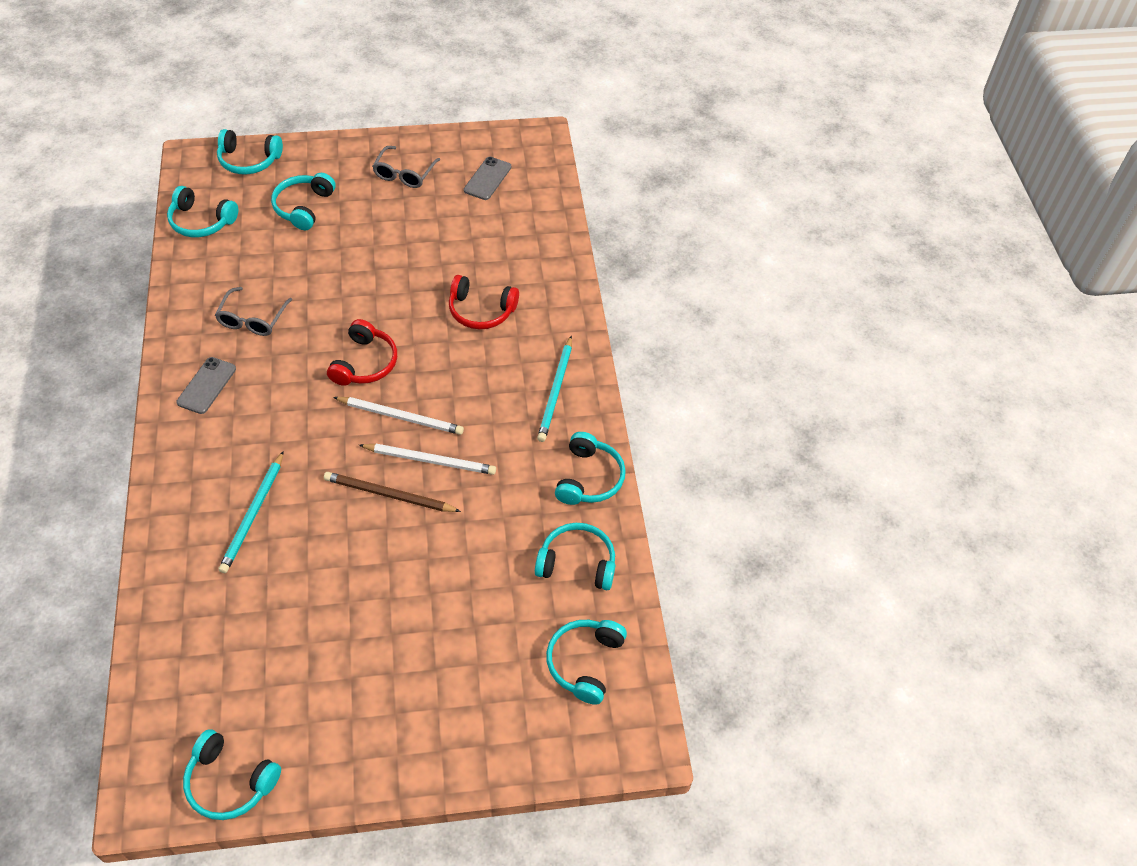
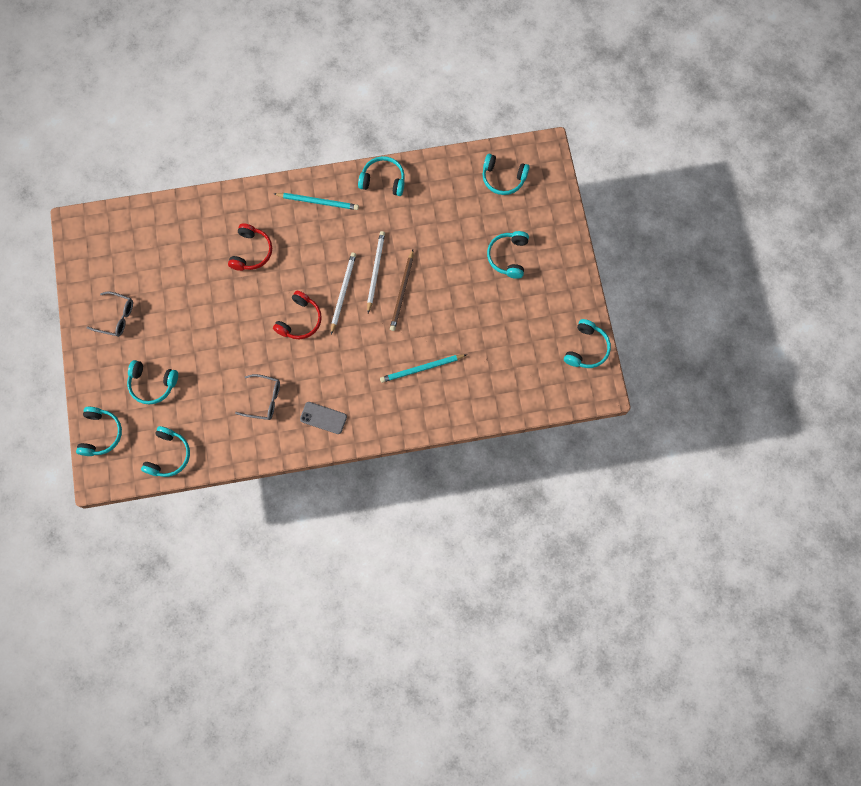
camera: 90 degrees left, 20 degrees up
(253, 514) = (421, 369): turquoise pencil -> turquoise pencil turned 150 degrees clockwise
(365, 363) = (300, 320): red headphones -> red headphones turned 105 degrees clockwise
(487, 179) = (121, 258): grey phone -> none
(577, 563) = (442, 184): turquoise headphones -> turquoise headphones (508, 257)

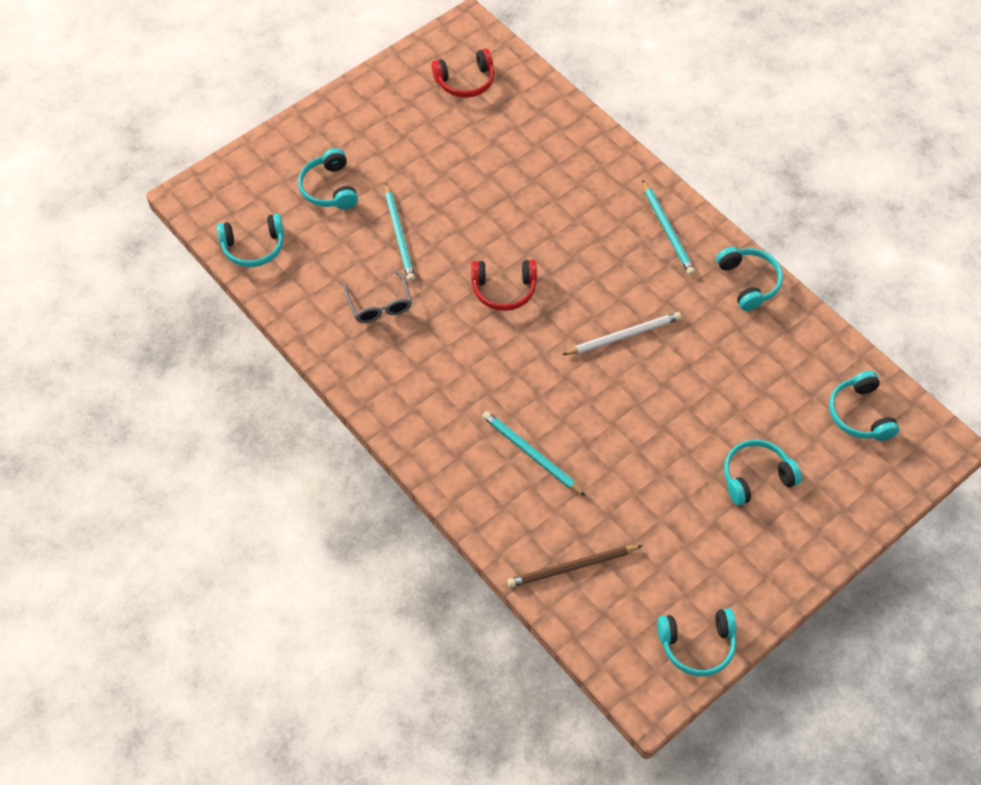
camera: 60 degrees right, 15 degrees down
(101, 434) = (241, 172): turquoise headphones -> none
(116, 317) = (386, 115): grey glasses -> none
(218, 360) = (399, 235): none -> turquoise pencil
(251, 252) = (554, 197): red headphones -> red headphones (465, 81)
(323, 418) = (396, 378): grey phone -> none
(343, 292) = (571, 315): white pencil -> none
(402, 292) = (617, 379): brown pencil -> brown pencil (572, 567)

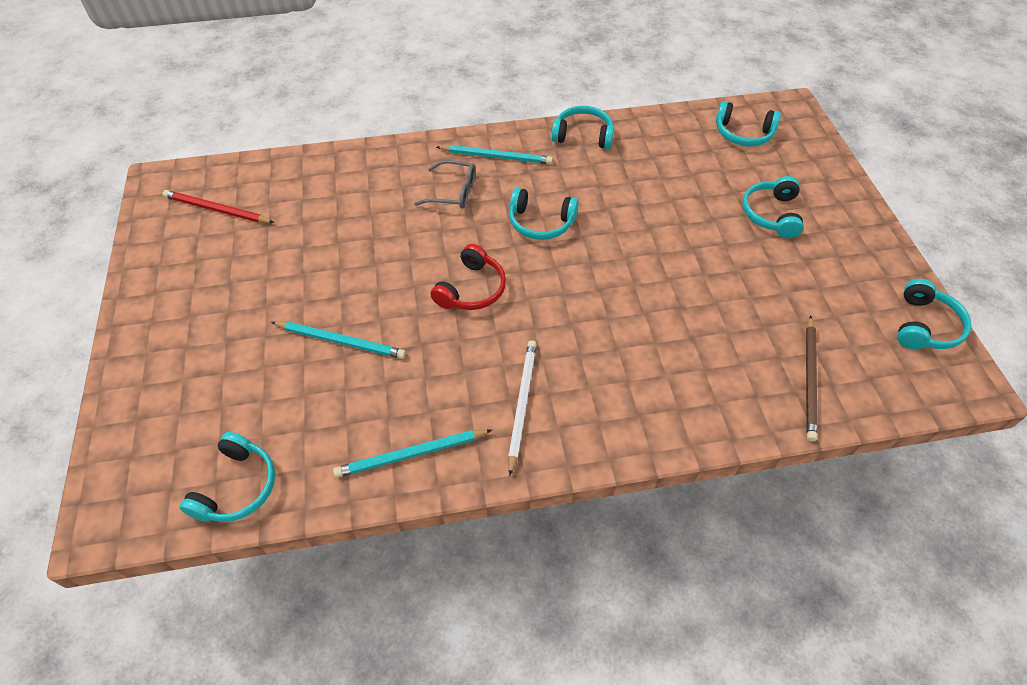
camera: 60 degrees left, 5 degrees down
(329, 188) = (229, 375): turquoise headphones -> turquoise headphones (541, 222)
(380, 305) = (411, 398): grey glasses -> grey glasses (453, 192)
(465, 81) = (217, 210): red headphones -> red pencil
(531, 454) = (668, 353): turquoise pencil -> turquoise pencil (411, 454)
(624, 336) = (582, 230): white pencil -> white pencil (522, 404)

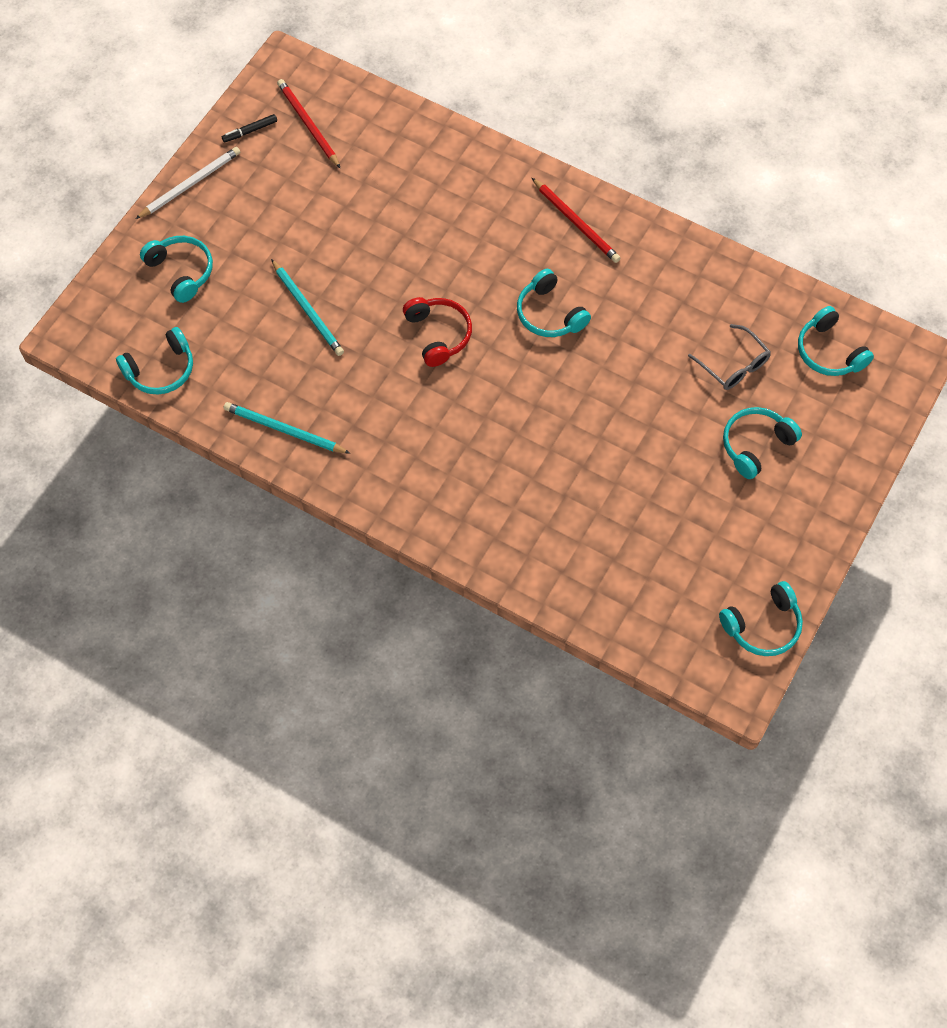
camera: 40 degrees right, 10 degrees up
(165, 242) = (250, 131): none -> black marker
(453, 192) = (506, 234): grey glasses -> grey glasses (733, 365)
(471, 289) = (438, 334): red headphones -> red headphones turned 90 degrees counterclockwise
(496, 157) = (576, 223): turquoise pencil -> red pencil
(522, 404) = (389, 451): white pencil -> white pencil (190, 184)
(583, 136) = (675, 252): turquoise headphones -> turquoise headphones (181, 271)
(809, 379) = (617, 592): brown pencil -> none

